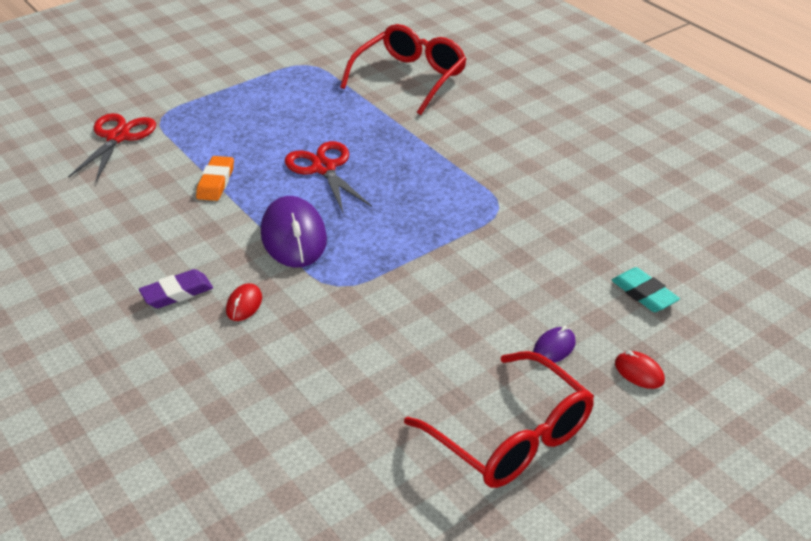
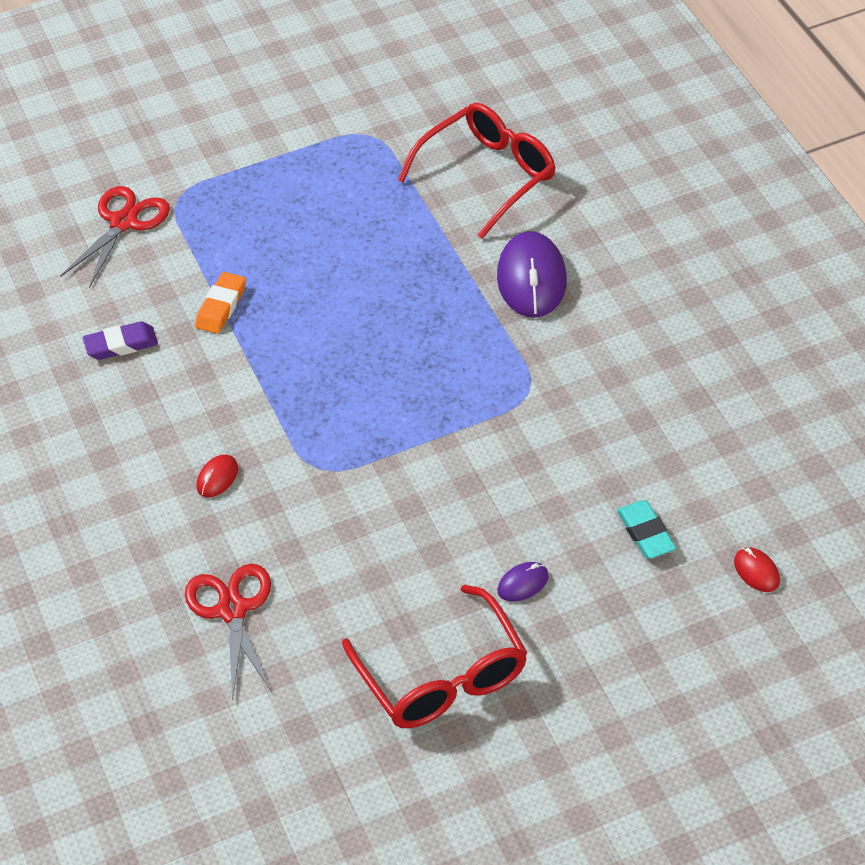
camera: 15 degrees right, 10 degrees up
(177, 293) = (151, 452): purple eraser -> purple eraser (121, 345)
(293, 237) = (289, 397): purple mouse -> purple mouse (531, 279)
(324, 168) = (347, 304): red scissors -> red scissors (233, 610)
(639, 372) = (600, 627): red mouse -> red mouse (756, 571)

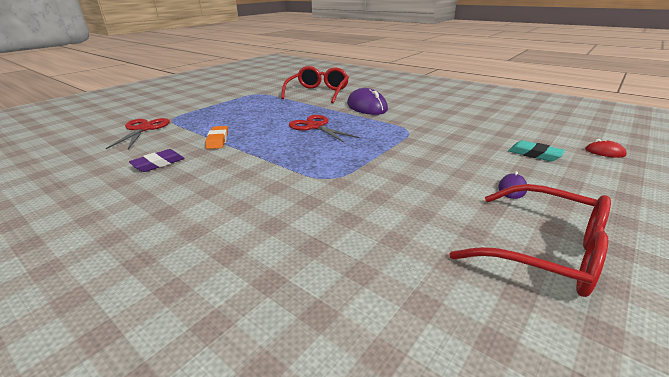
camera: 30 degrees left, 20 degrees down
(217, 478) = (263, 199): red mouse -> none
(233, 610) = (337, 268): red scissors -> red scissors (315, 127)

